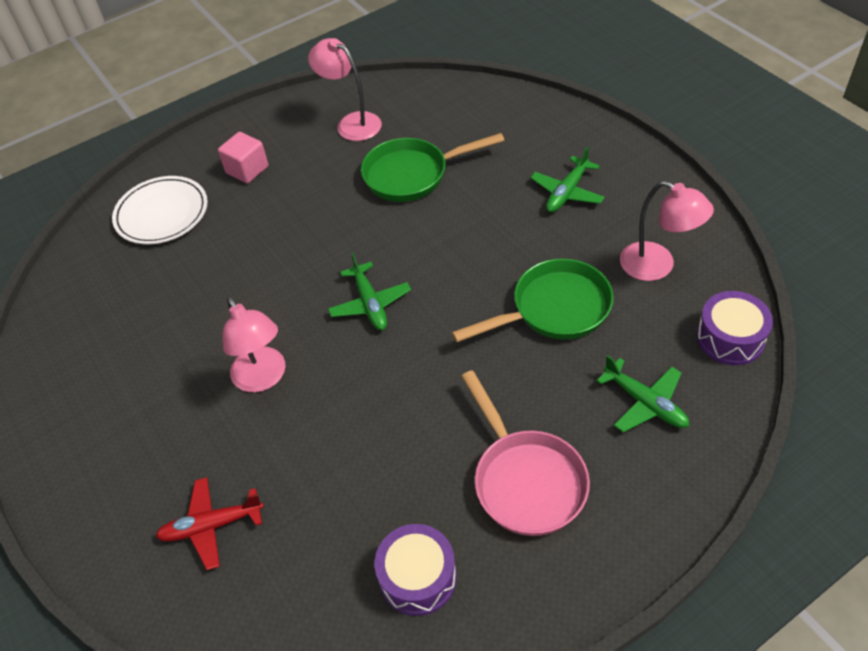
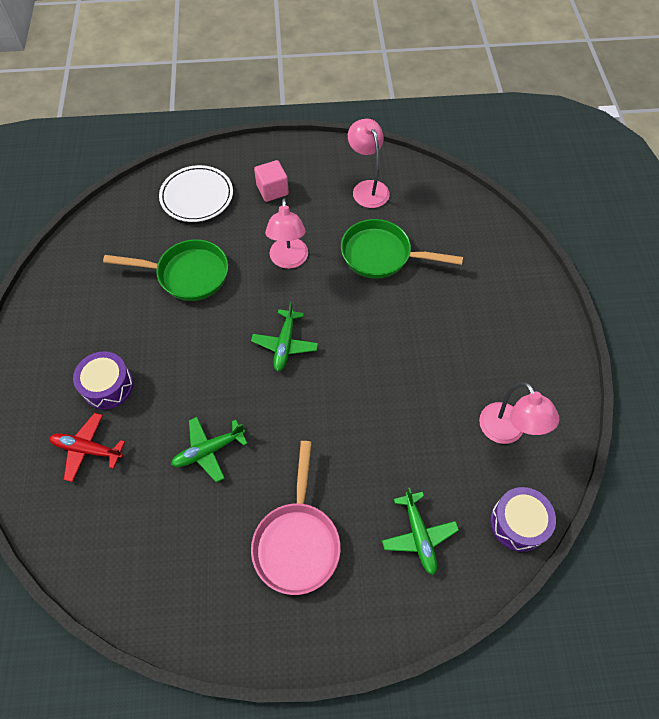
camera: 25 degrees right, 10 degrees up
(263, 378) = (182, 361): pink lamp -> pink lamp (289, 260)
(418, 577) = (184, 566): purple drum -> purple drum (108, 386)
(554, 309) = (406, 423): green pan -> green pan (187, 274)
(567, 192) = (483, 331): green plane -> green plane (208, 450)

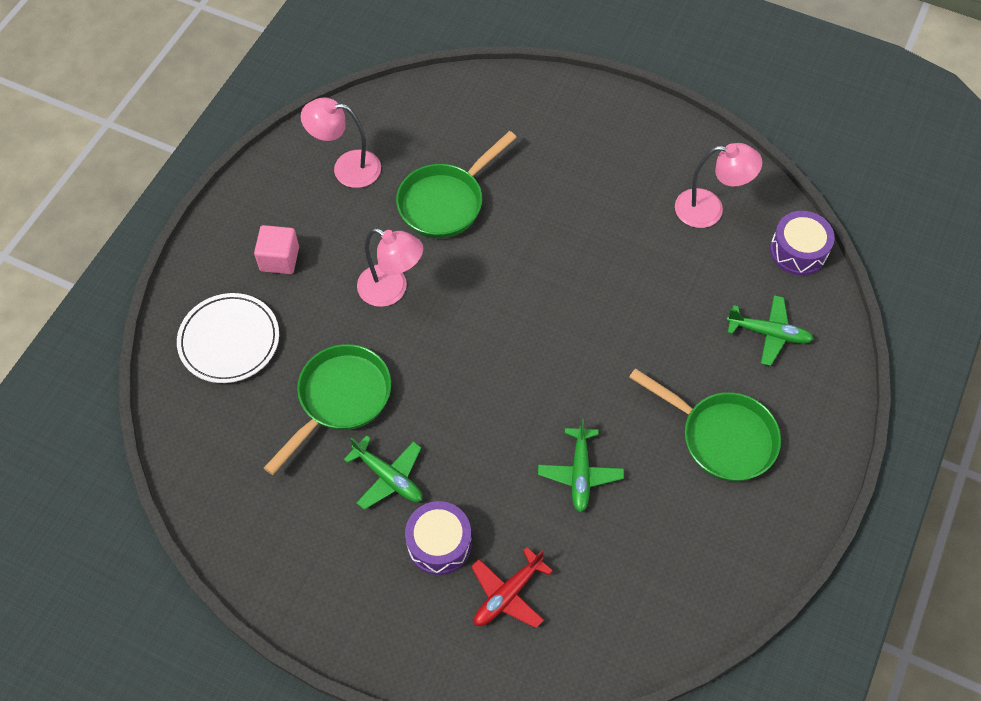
camera: 60 degrees left, 0 degrees up
(285, 344) = (498, 345): green plane -> green plane (388, 477)
(297, 541) = (721, 437): pink pan -> green pan

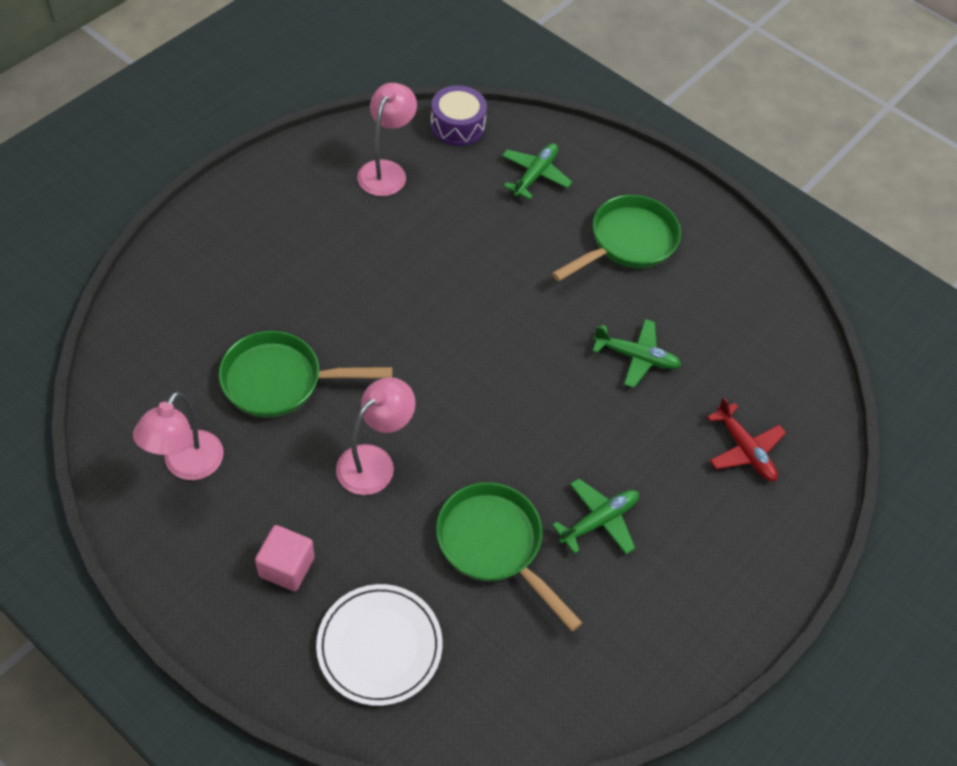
camera: 80 degrees left, 5 degrees down
(439, 543) = (681, 493): purple drum -> none
(446, 202) = (280, 381): green pan -> green pan turned 120 degrees clockwise

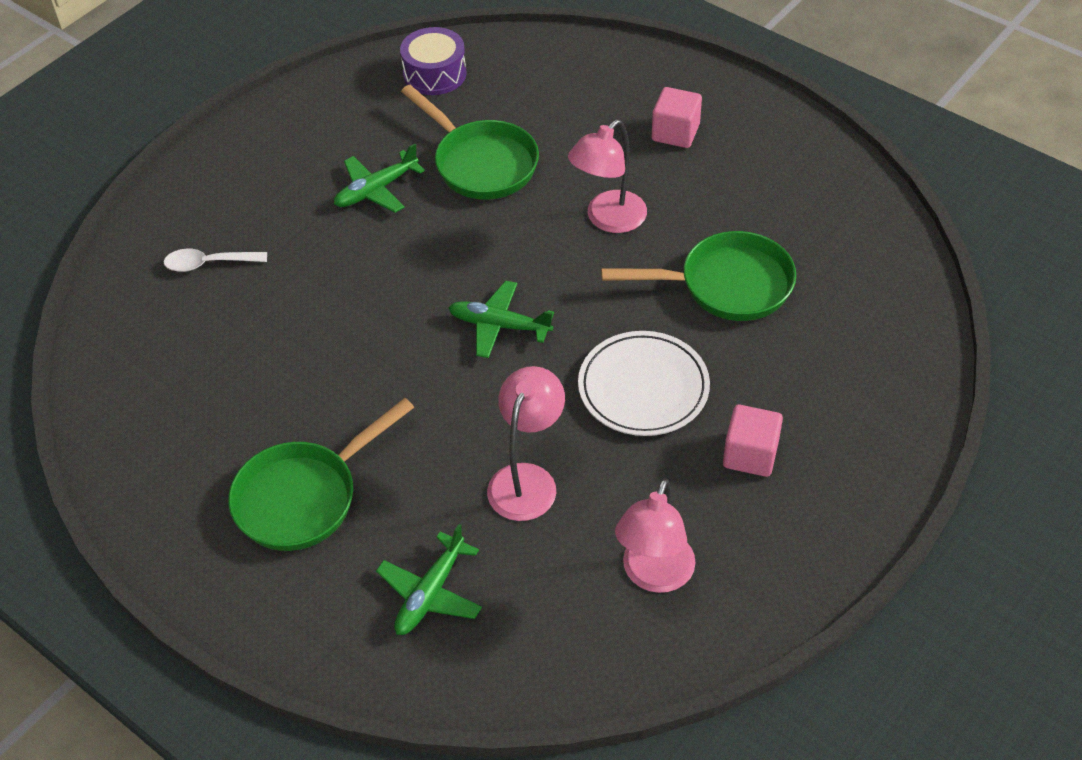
camera: 175 degrees left, 5 degrees down
(187, 466) = (797, 200): pink lamp -> pink lamp (527, 479)
(300, 240) = (750, 454): none -> pink cube
(379, 646) = (580, 88): white plate -> white plate (643, 387)
(457, 126) = (554, 673): purple drum -> purple drum (435, 74)
(636, 357) = (314, 348): green plane -> green plane (499, 325)
(744, 450) = (209, 264): red plane -> white spoon

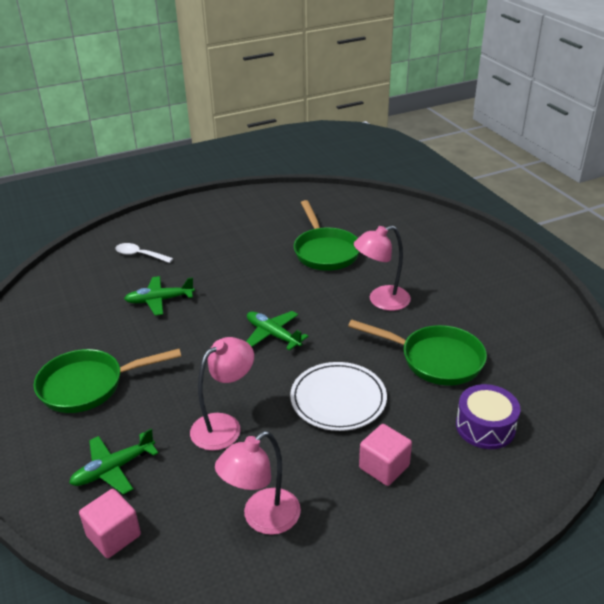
camera: 25 degrees right, 15 degrees down
(376, 190) = (256, 247): green plane -> green plane (159, 300)
(435, 74) = (331, 204): purple drum -> purple drum (485, 427)
(675, 132) = (456, 269): pink cube -> pink cube (113, 535)

